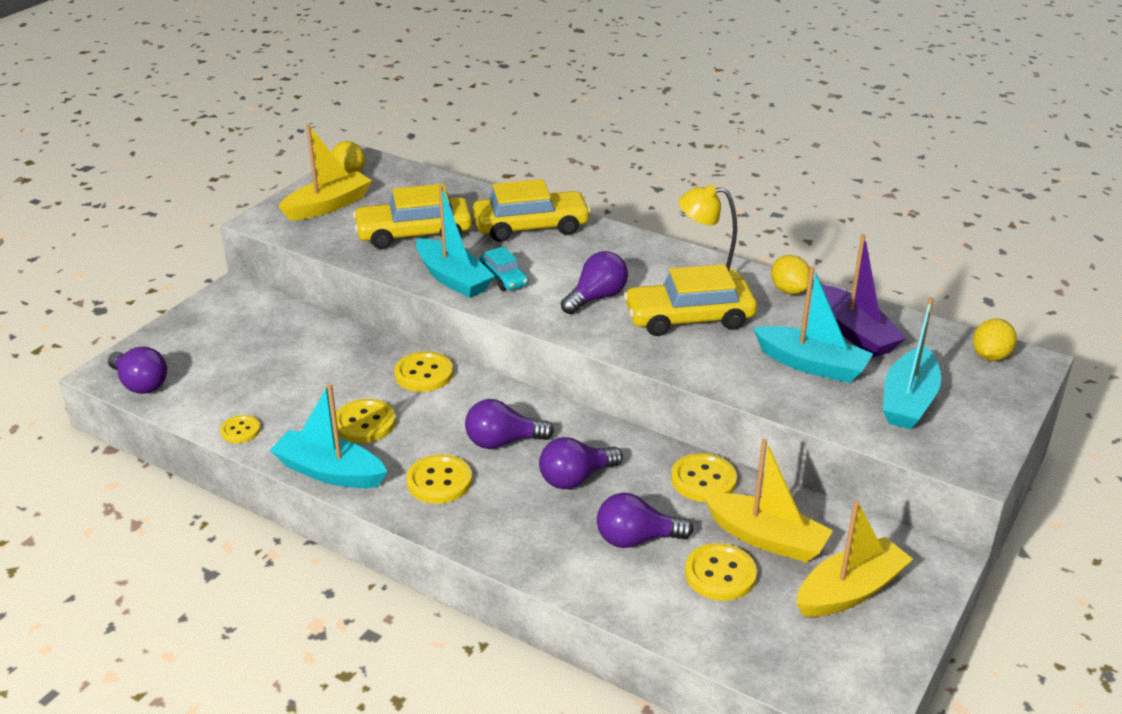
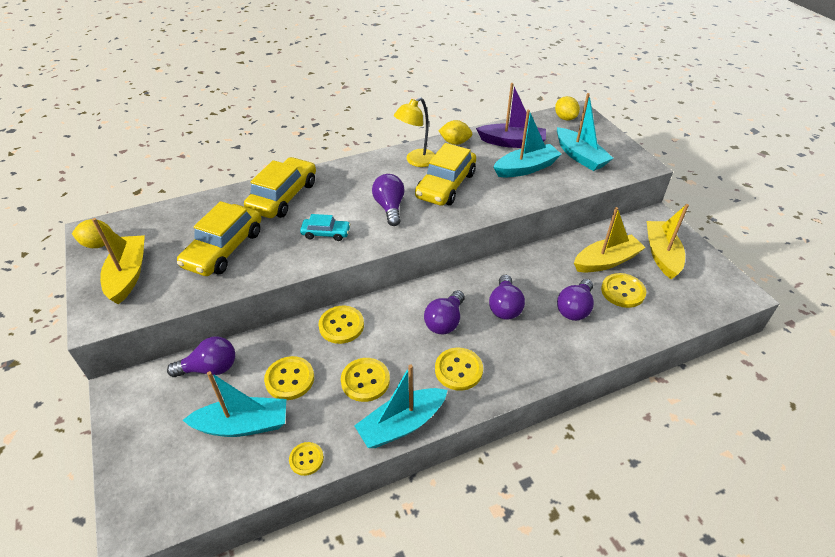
camera: 55 degrees left, 10 degrees up
(140, 384) = (176, 506): purple light bulb -> purple light bulb (210, 368)
(453, 278) = (300, 255): turquoise boat -> turquoise boat (243, 425)
(703, 480) = (544, 259): yellow button -> yellow button (289, 379)

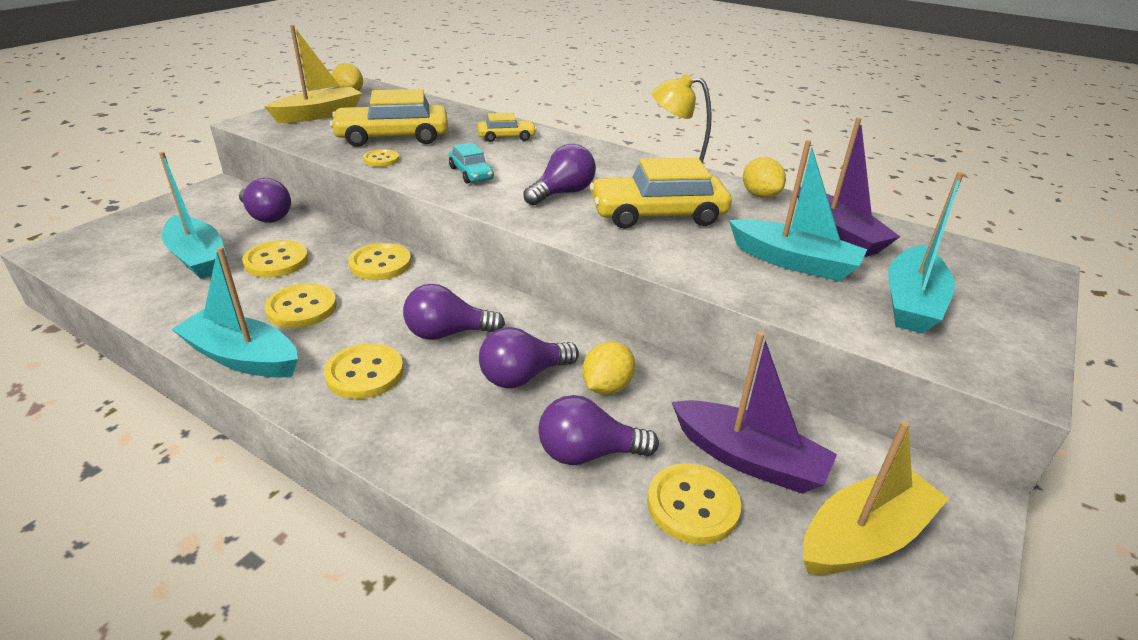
camera: 55 degrees right, 10 degrees down
(283, 196) = (506, 137): yellow car -> yellow car, size x0.53
(306, 459) = (163, 310): yellow button -> yellow button (381, 159)
(565, 118) = (988, 262): yellow lemon -> yellow lemon (607, 387)
(606, 261) = (748, 459): yellow boat -> purple boat

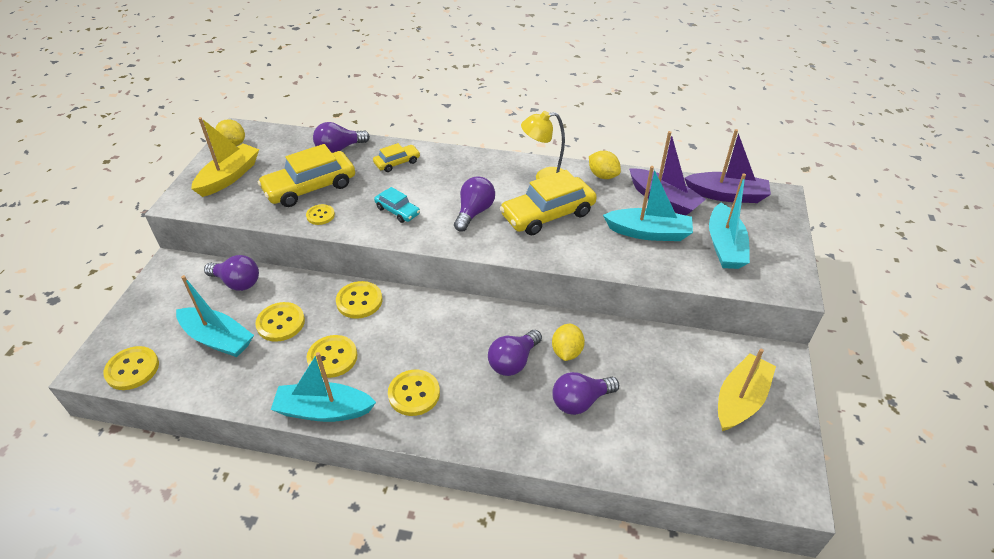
camera: 20 degrees left, 10 degrees up
(447, 333) = (446, 345): purple light bulb -> purple light bulb (339, 149)
(692, 505) = (651, 413): yellow button -> yellow button (132, 369)
(748, 459) = (666, 373): purple boat -> purple boat (726, 195)

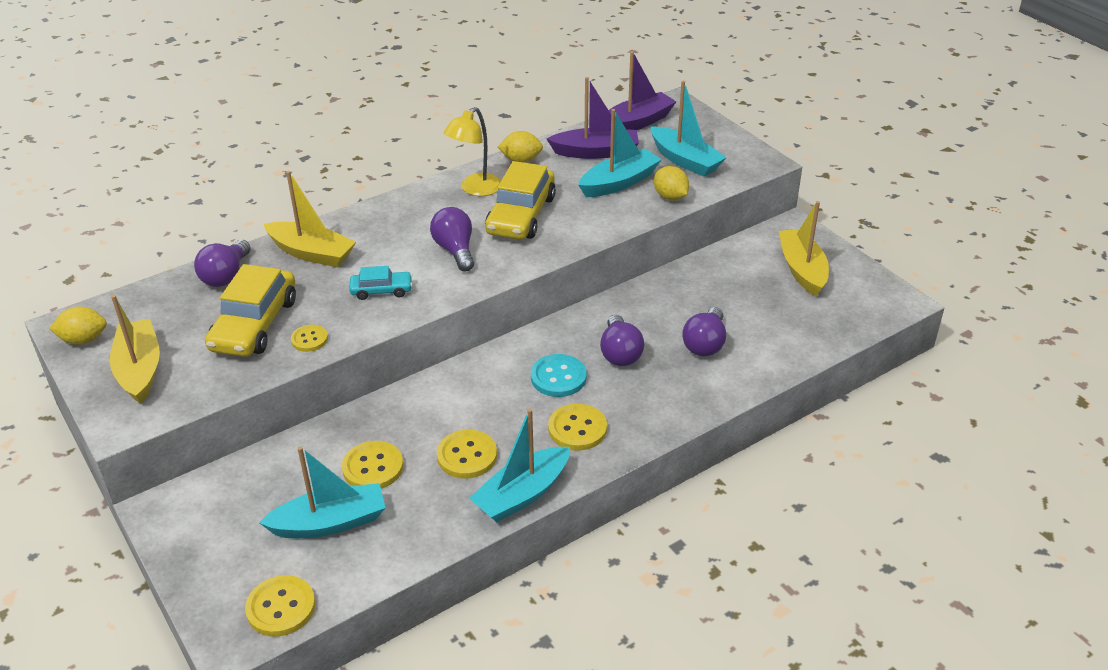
camera: 45 degrees left, 5 degrees down
(237, 282) = (268, 470): purple light bulb -> none
(359, 301) = (421, 401): yellow button -> none
(397, 163) = (311, 253): yellow car -> yellow boat
(452, 348) = (558, 377): none -> turquoise button
(566, 352) = (649, 319): yellow lemon -> yellow lemon (670, 197)

